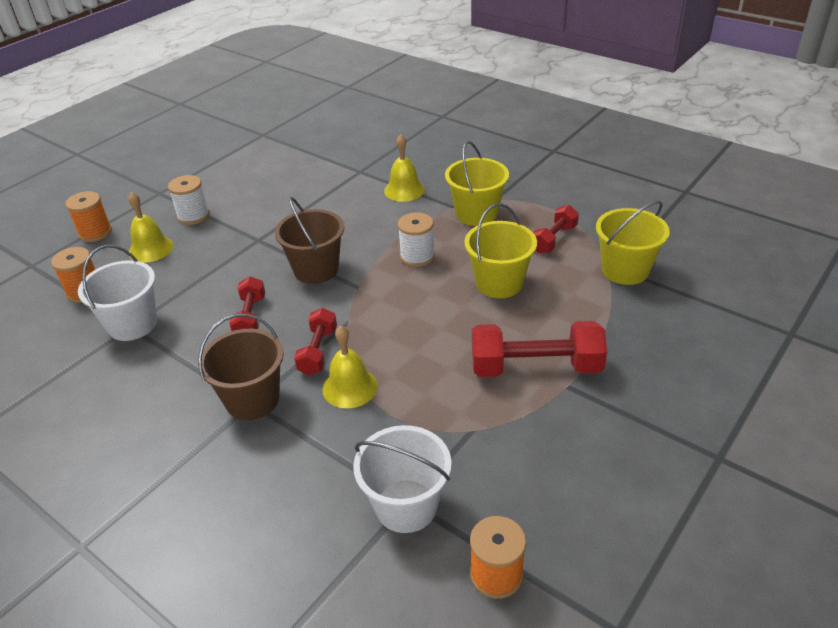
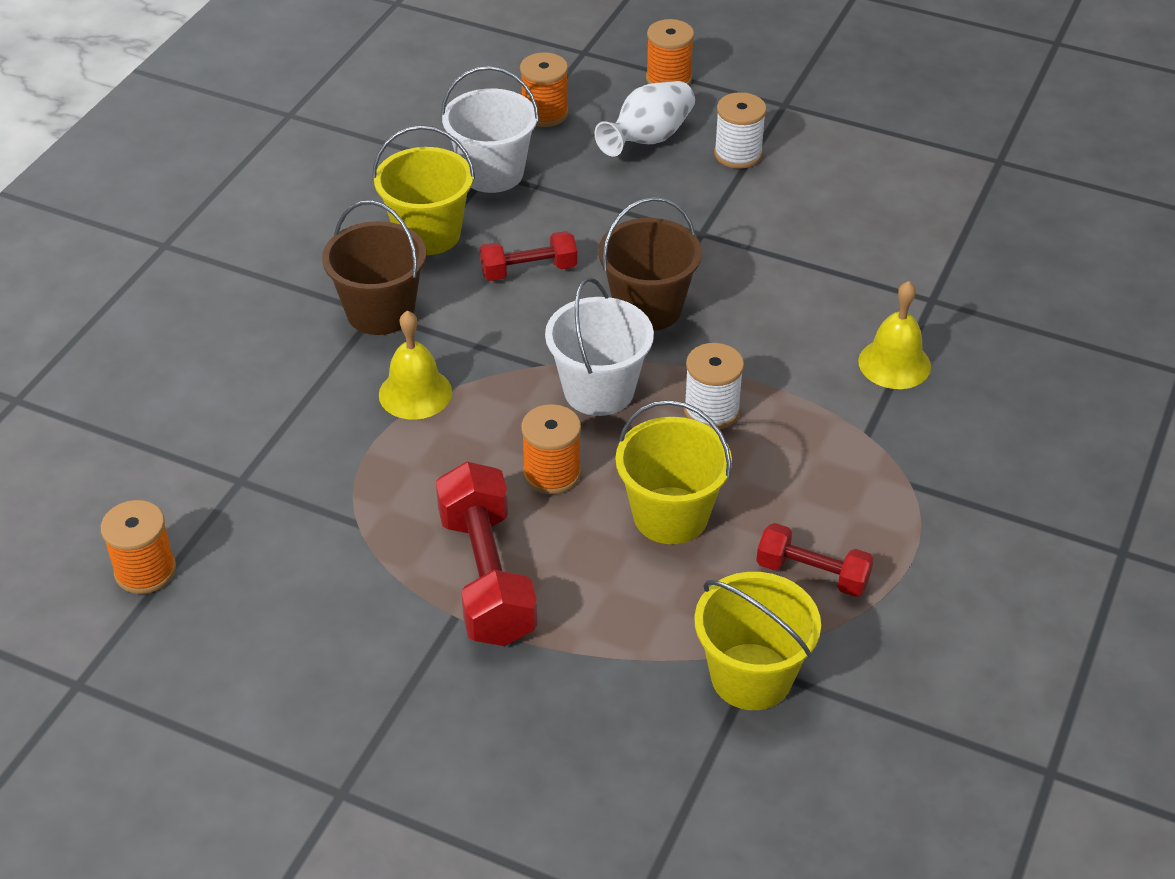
camera: 75 degrees right, 5 degrees up
(151, 249) = (648, 139): yellow bell -> white vase
(318, 351) = (476, 349): red dumbbell -> none
(406, 506) = (233, 479): white bucket -> white bucket (599, 390)
(450, 328) = (552, 473): none -> orange spool
(476, 214) = (855, 465): yellow bucket -> yellow bucket (428, 234)

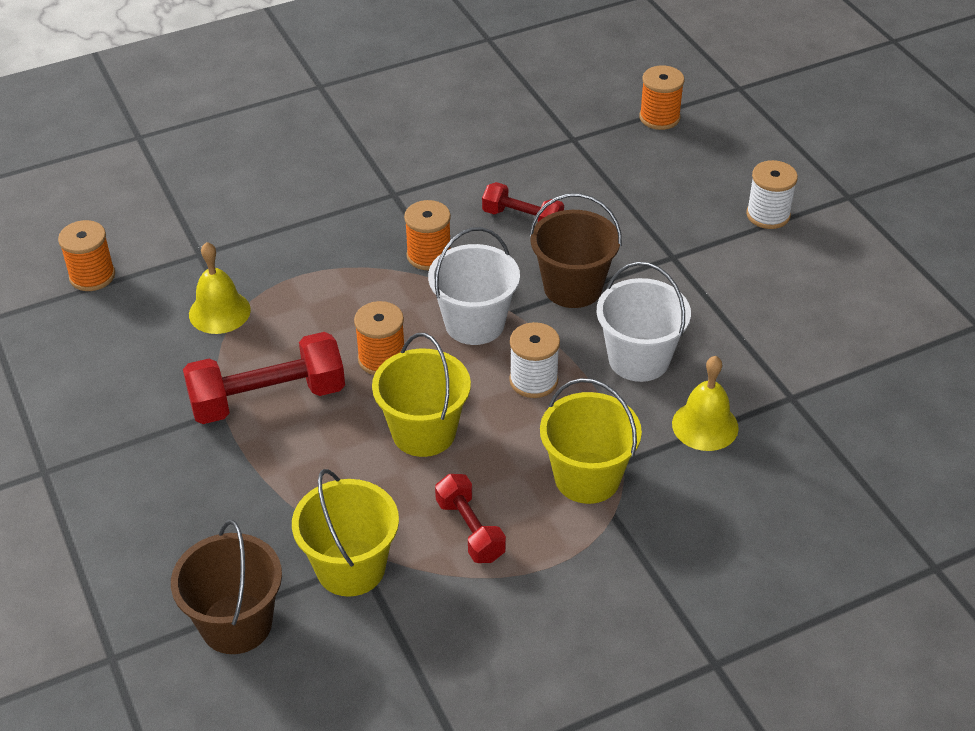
camera: 40 degrees right, 0 degrees up
(380, 312) = (397, 195): brown bucket -> brown bucket (236, 624)
(415, 393) = (359, 259): yellow bell -> yellow bell (219, 312)
(428, 234) = (485, 161): yellow bucket -> yellow bucket (587, 478)
(487, 577) = (268, 398): red dumbbell -> red dumbbell turned 45 degrees clockwise
(492, 173) = (575, 141): white bucket -> white bucket (638, 359)
(648, 139) = (713, 171): white vase -> none
(668, 79) = (780, 136): orange spool -> orange spool (429, 255)

